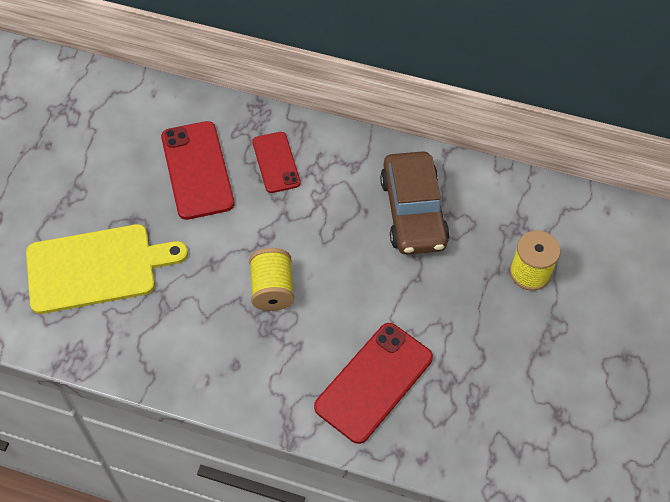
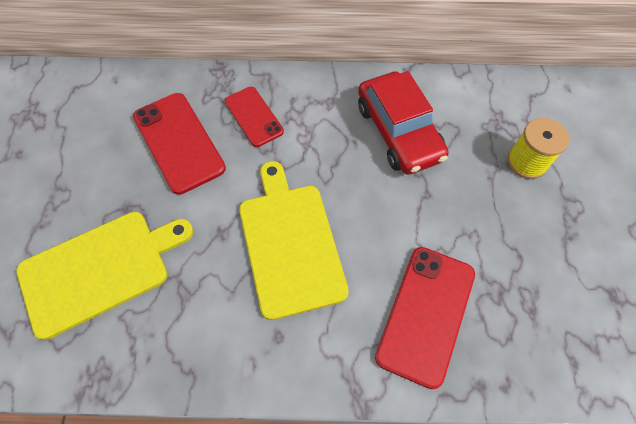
camera: 15 degrees left, 5 degrees up
(272, 289) = (290, 244): yellow spool -> yellow cutting board
(413, 212) = (399, 132): brown car -> red car

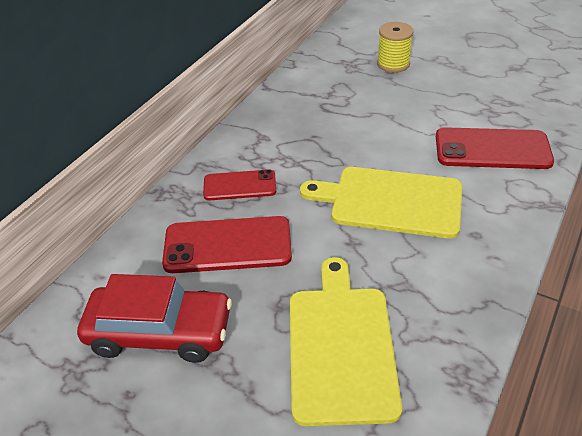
camera: 60 degrees left, 20 degrees down
(399, 132) = (323, 110): red car -> red car (160, 332)
(426, 314) = (492, 149): red phone -> red phone turned 45 degrees counterclockwise

